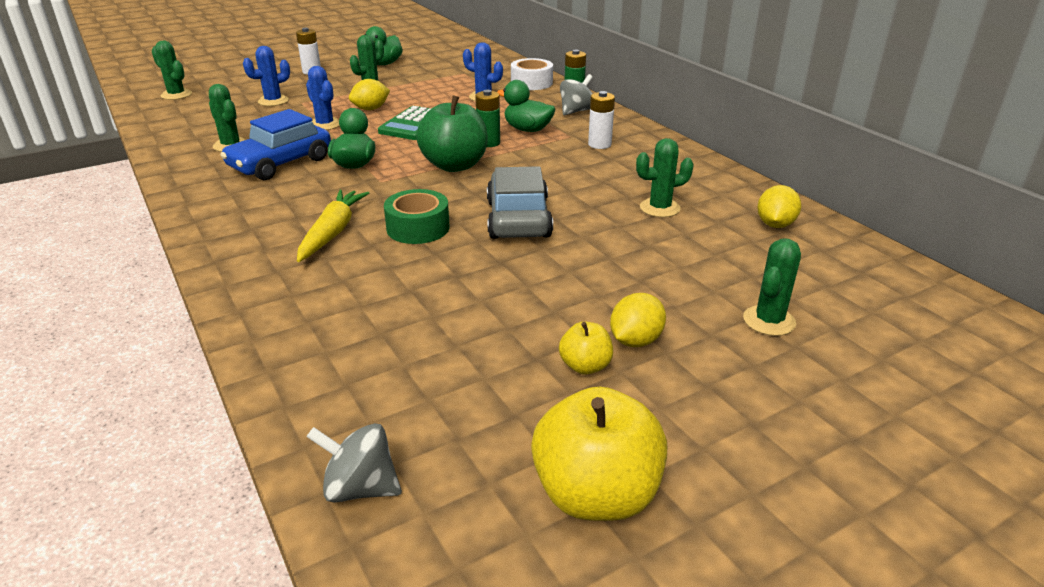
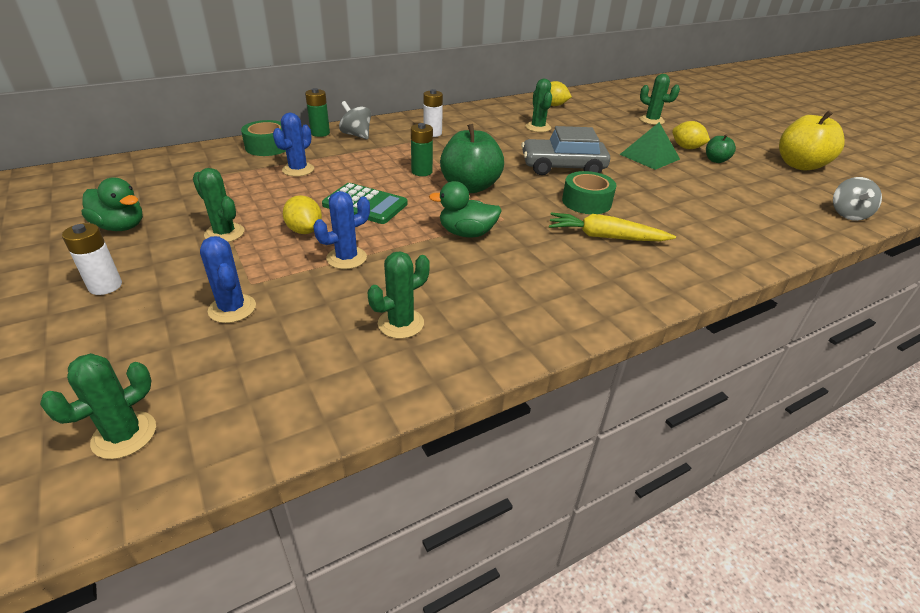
camera: 90 degrees left, 5 degrees up
(280, 163) = (461, 278): blue car -> none
(527, 129) = (394, 155): green duck -> none
(531, 83) = (267, 147): white tape -> green tape
(578, 293) = (649, 156): none -> green pyramid
(585, 366) = (716, 160): yellow apple -> green apple

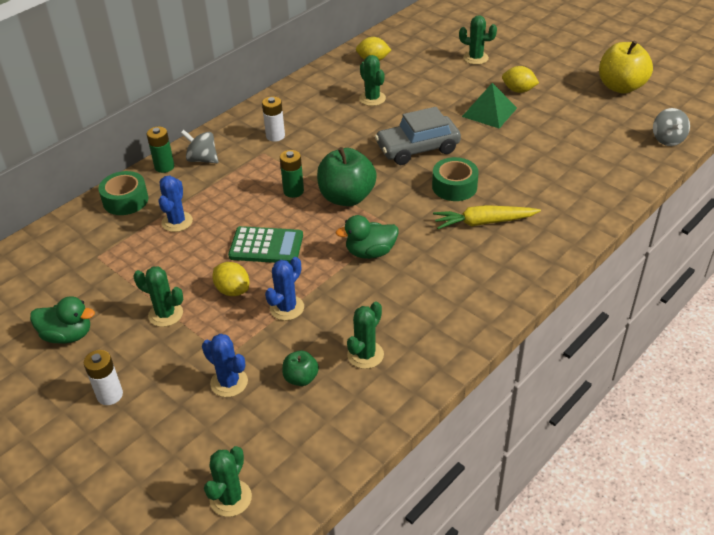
camera: 15 degrees left, 5 degrees up
(716, 160) = (548, 101): green apple -> green apple (301, 378)

